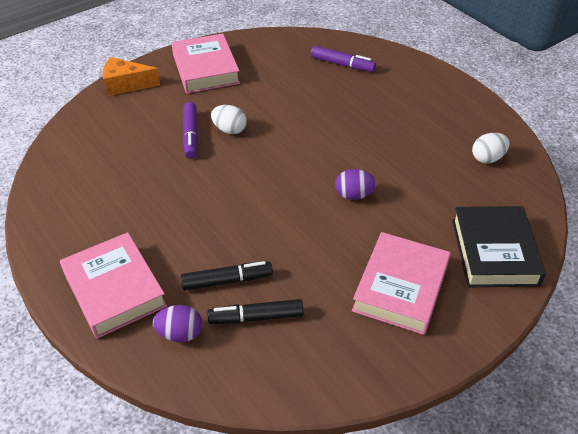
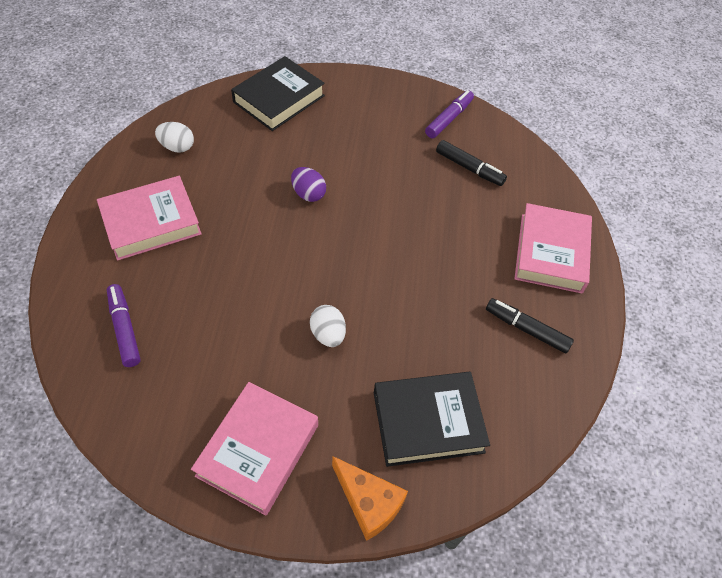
camera: 140 degrees left, 10 degrees up
(123, 130) = (428, 422): none -> black book
(180, 334) = (526, 192): purple egg -> none
(190, 135) = (369, 357): purple marker -> purple marker (449, 119)
(227, 281) = (466, 202): black marker -> black marker (526, 329)
(400, 287) = (362, 122): pink book -> pink book (151, 222)

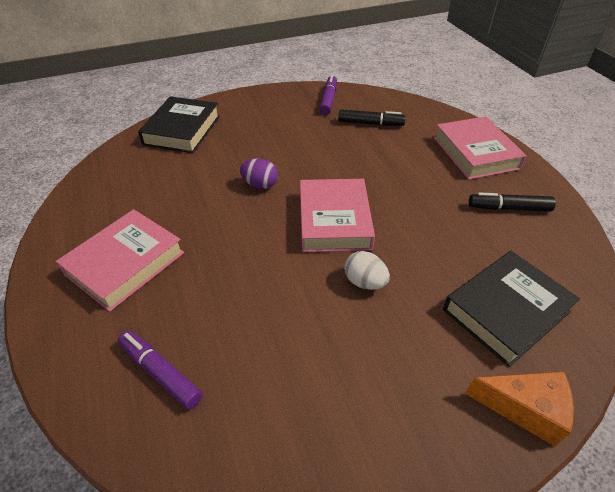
camera: 25 degrees left, 10 degrees down
(177, 147) = (111, 194): white egg -> none
(258, 450) = (386, 418): pink book -> pink book (334, 220)

